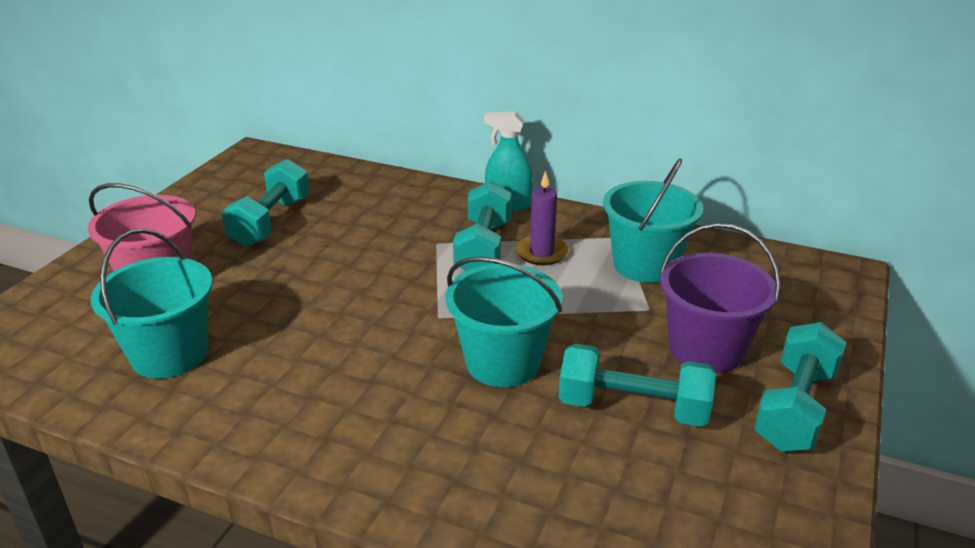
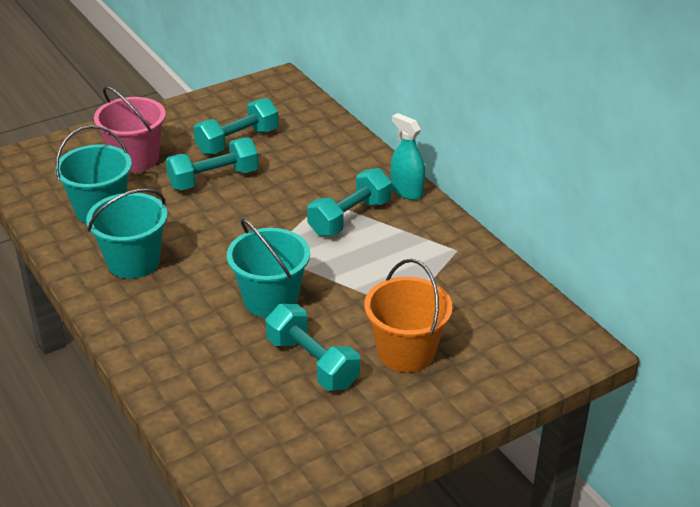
camera: 35 degrees right, 5 degrees up
(542, 253) = (384, 238): purple candle -> none
(645, 265) = (445, 278): turquoise bucket -> turquoise bucket (133, 262)
(706, 349) = (406, 352): purple bucket -> orange bucket
(795, 408) = (411, 413): turquoise dumbbell -> turquoise dumbbell (213, 179)

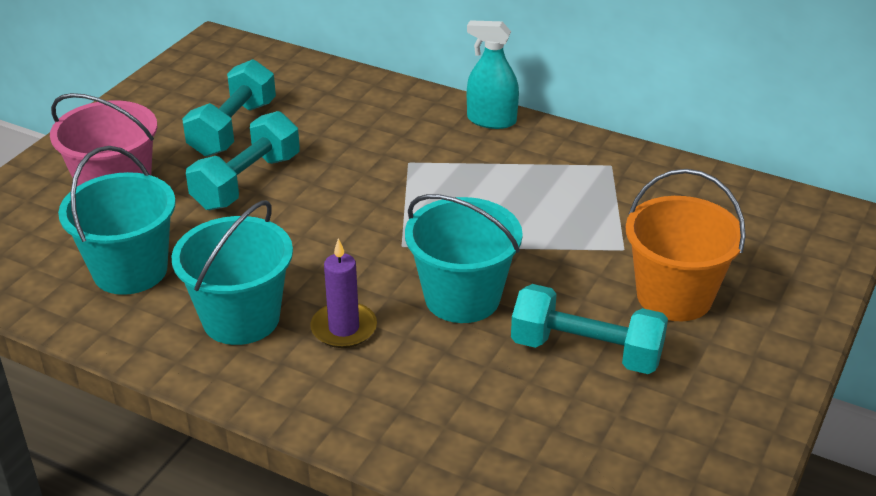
camera: 30 degrees left, 0 degrees up
(184, 290) = (344, 328): none -> purple candle
(349, 218) = (458, 171): turquoise dumbbell -> none

